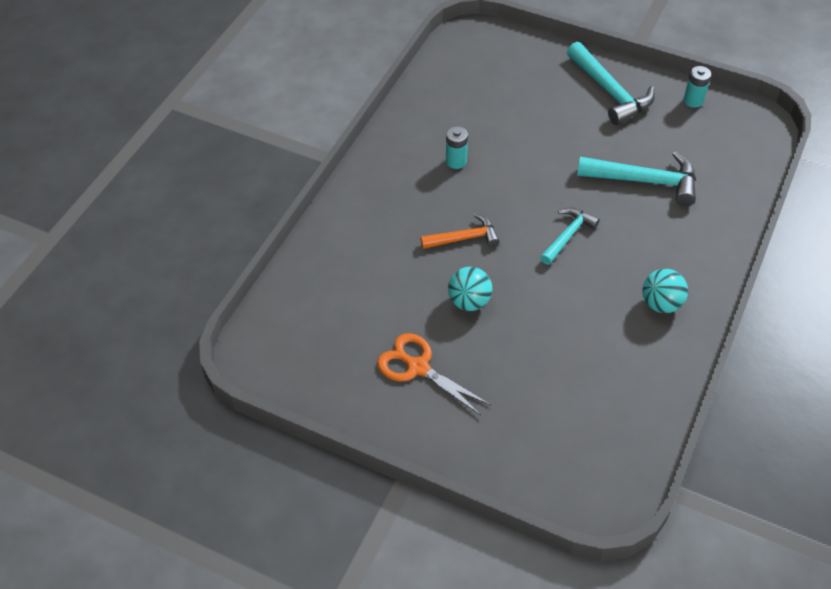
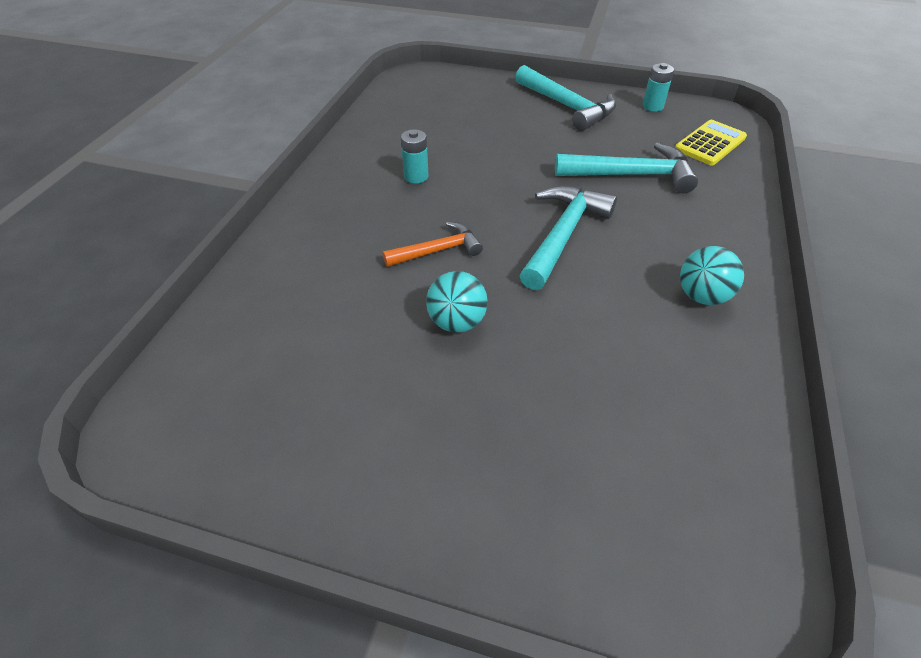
camera: 10 degrees left, 5 degrees down
(418, 367) = (397, 420): orange scissors -> none
(568, 235) = (563, 235): turquoise hammer -> turquoise hammer, size x1.61
(730, 153) = (710, 143): none -> yellow calculator

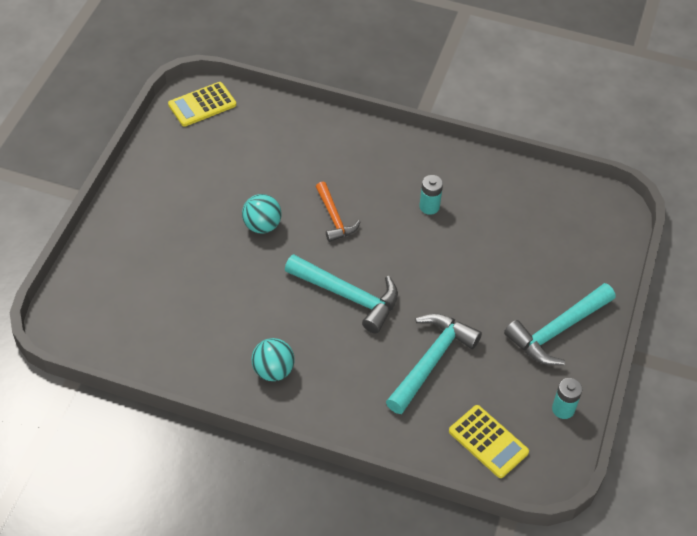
camera: 90 degrees right, 5 degrees up
(173, 423) = (202, 105): none -> yellow calculator
(631, 175) = (431, 361): turquoise hammer -> turquoise hammer turned 150 degrees counterclockwise

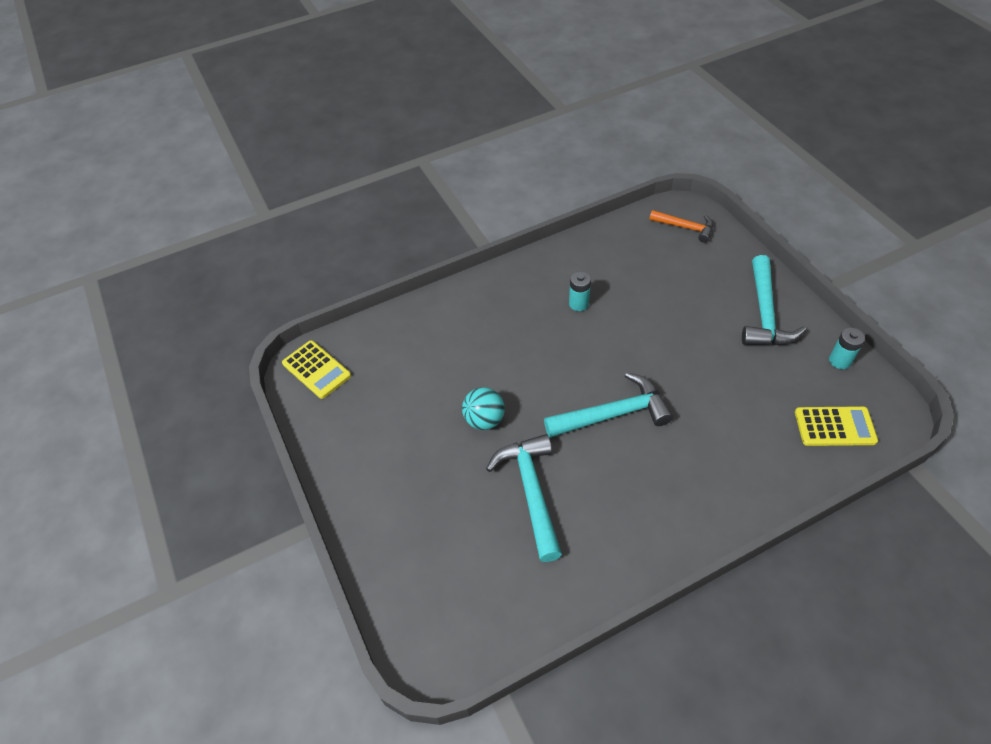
camera: 40 degrees left, 0 degrees up
(202, 105) = (316, 370): yellow calculator -> yellow calculator turned 60 degrees counterclockwise
(273, 371) = (641, 521): turquoise ball -> none
(334, 218) = (528, 367): orange hammer -> orange hammer (685, 227)
(431, 361) = (726, 406): turquoise hammer -> turquoise hammer (531, 491)

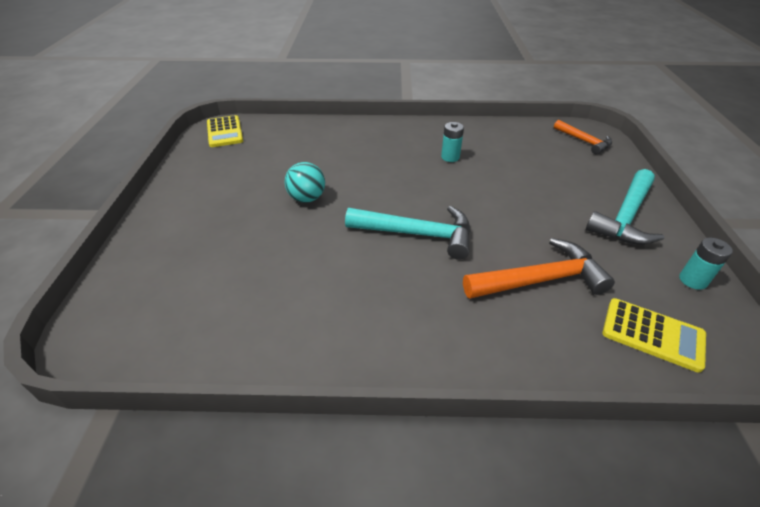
camera: 25 degrees right, 10 degrees down
(531, 491) = (296, 258): turquoise hammer -> none
(736, 414) = (540, 280): none -> orange hammer

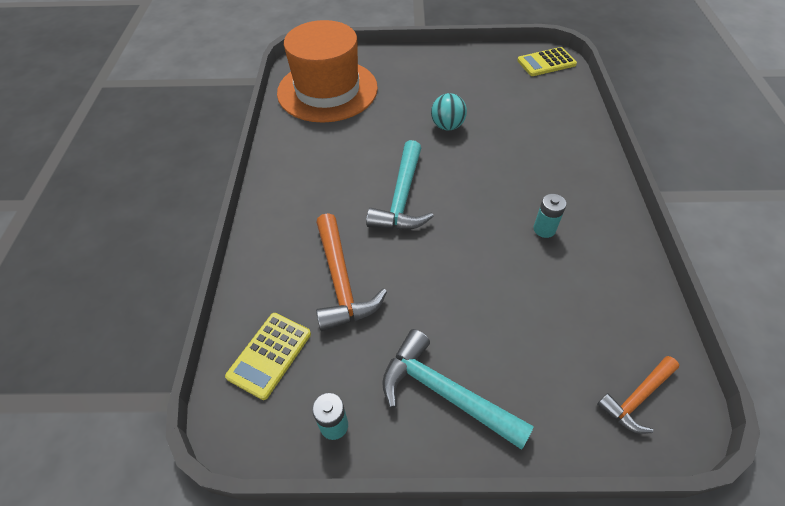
camera: 90 degrees right, 10 degrees up
(192, 305) = (327, 90): none -> orange hat

